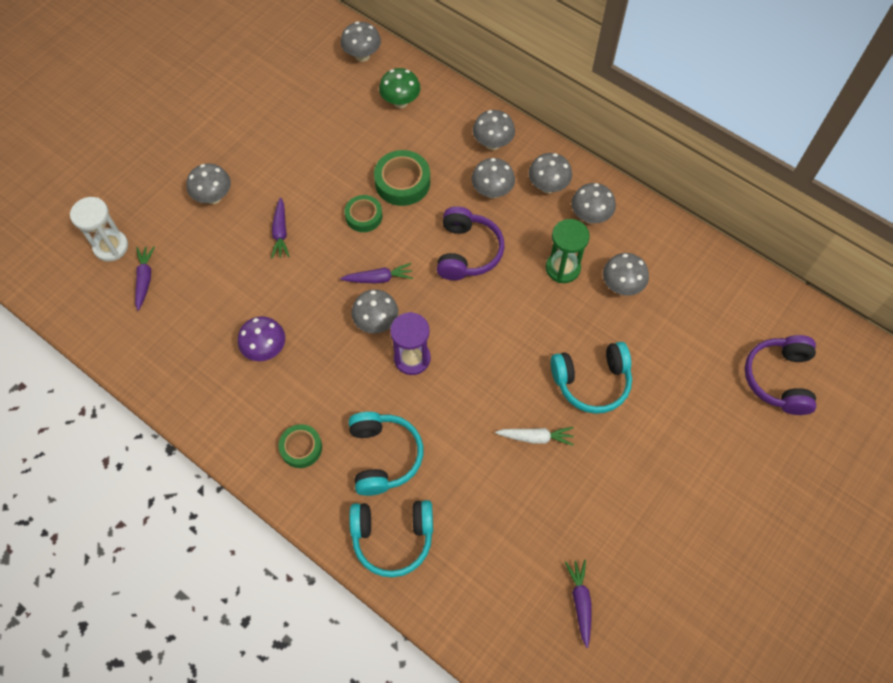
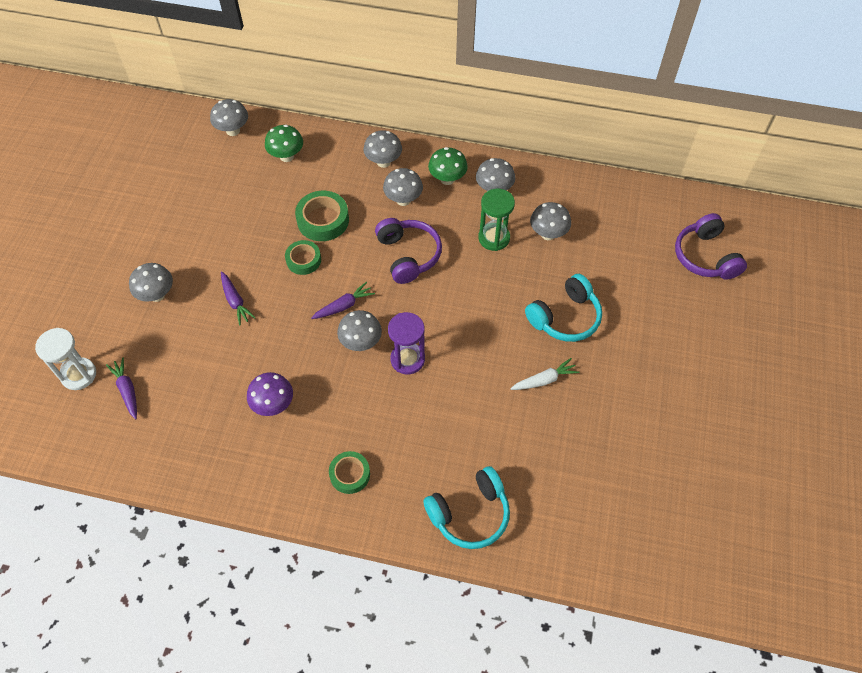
camera: 25 degrees left, 5 degrees down
(383, 456) = (426, 450): turquoise headphones -> none
(548, 186) = (447, 179): grey mushroom -> green mushroom
(580, 602) = (650, 494): purple carrot -> none

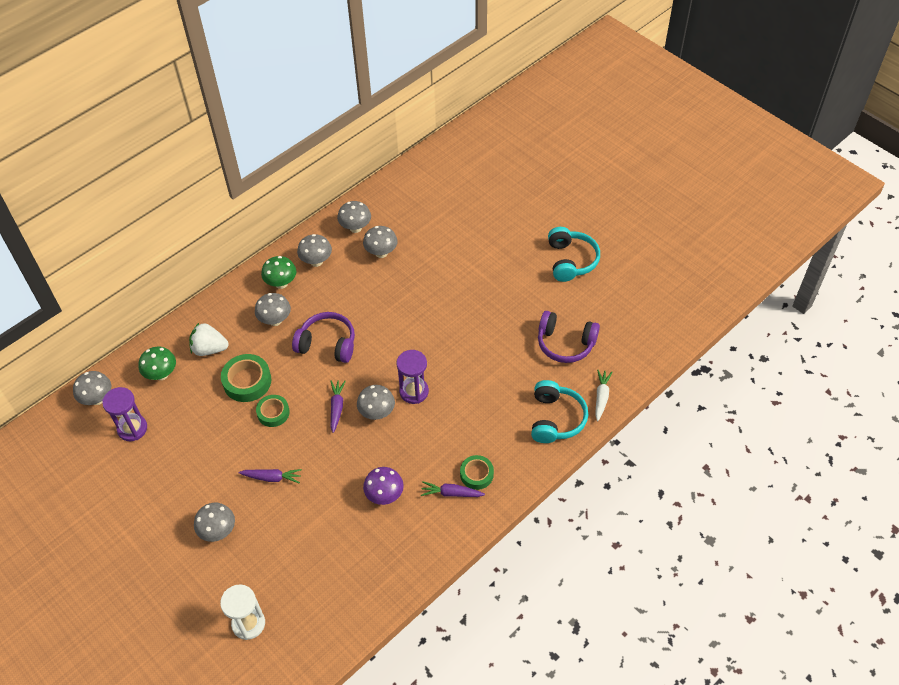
camera: 55 degrees left, 5 degrees down
(127, 390) = (292, 593): purple carrot -> purple carrot (451, 493)
(220, 171) = (132, 428): none -> purple hourglass
(337, 172) = (209, 349): none -> white strawberry
(383, 162) = (228, 314): grey mushroom -> grey mushroom (355, 228)
(494, 238) = (357, 285): green hourglass -> none
(544, 380) = (491, 322): white carrot -> white carrot (601, 397)
(565, 317) = (454, 283): turquoise headphones -> turquoise headphones (571, 260)
(705, 256) = (471, 182): purple headphones -> purple headphones (565, 343)

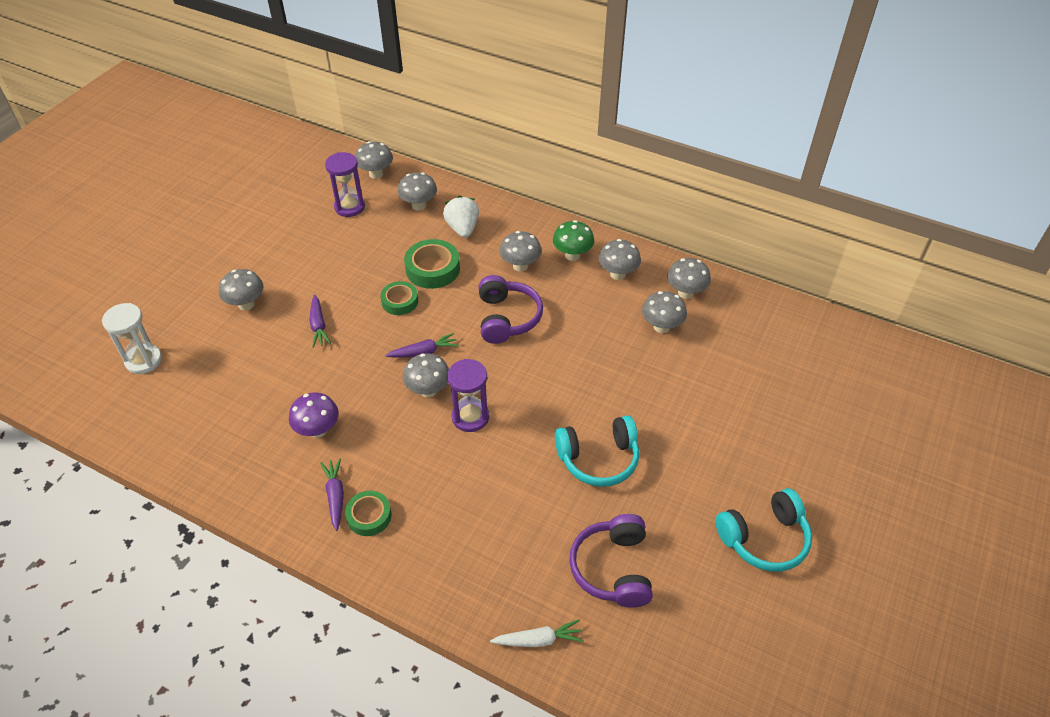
camera: 70 degrees right, 5 degrees down
(161, 374) = (419, 205): green mushroom -> grey mushroom
(555, 419) = (481, 588): turquoise headphones -> turquoise headphones (598, 459)

